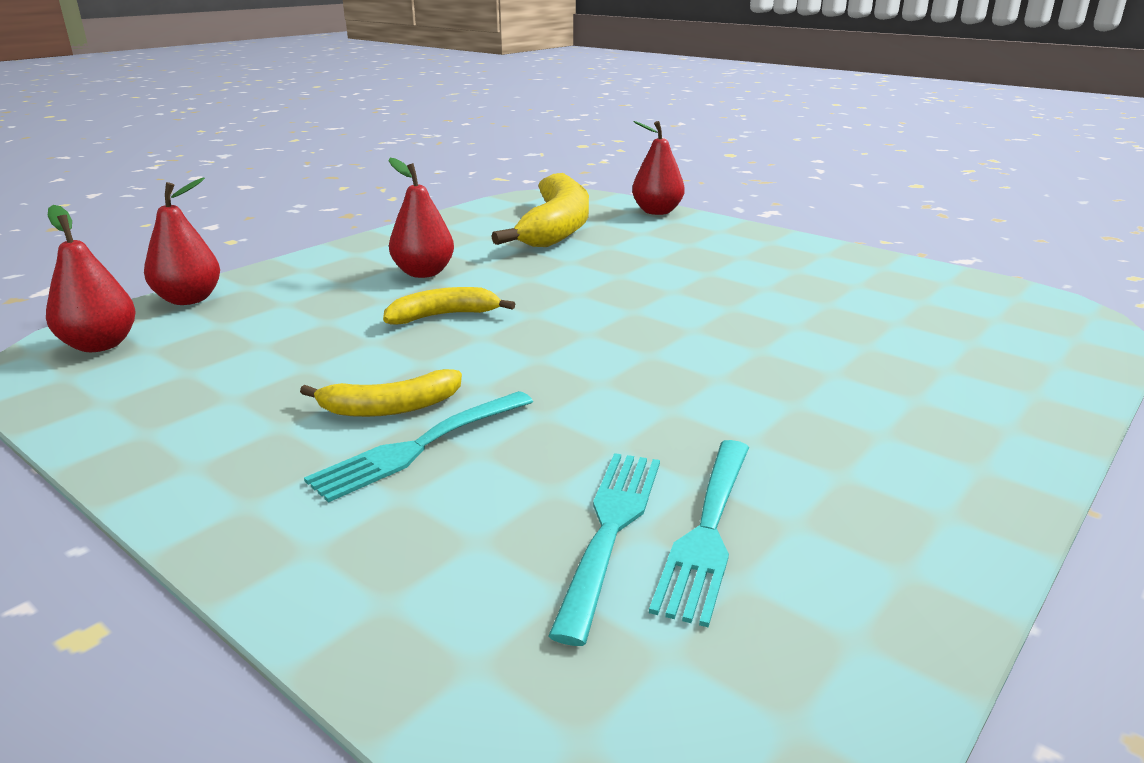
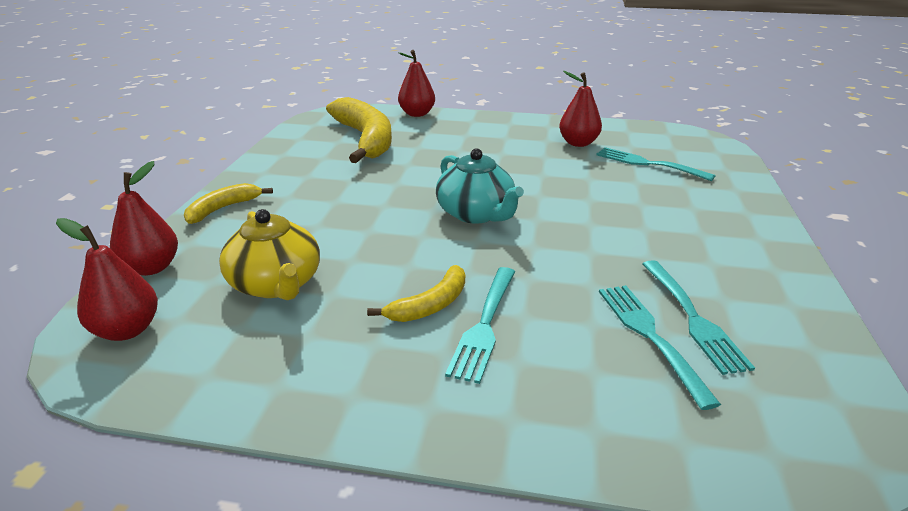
camera: 30 degrees left, 5 degrees up
(270, 343) = (276, 284): none -> yellow teapot
(423, 273) = (317, 197): red pear -> red pear (578, 143)
(444, 316) = (376, 227): yellow banana -> yellow banana (223, 209)
(579, 330) = (476, 213): none -> turquoise teapot
(922, 329) = (649, 164): none -> turquoise fork

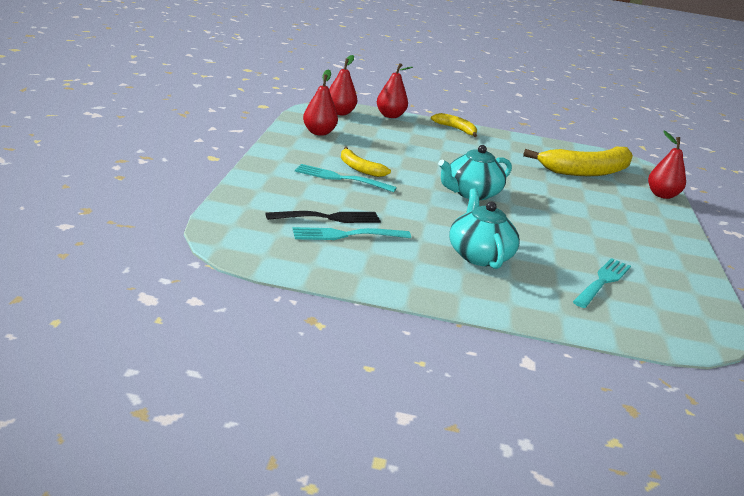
camera: 85 degrees right, 5 degrees down
(276, 284) = (377, 138): yellow teapot -> none
(578, 143) = (637, 257): red pear -> red pear (319, 133)
(651, 337) = (327, 218): turquoise fork -> black fork
(655, 221) = (479, 255): none -> turquoise teapot

